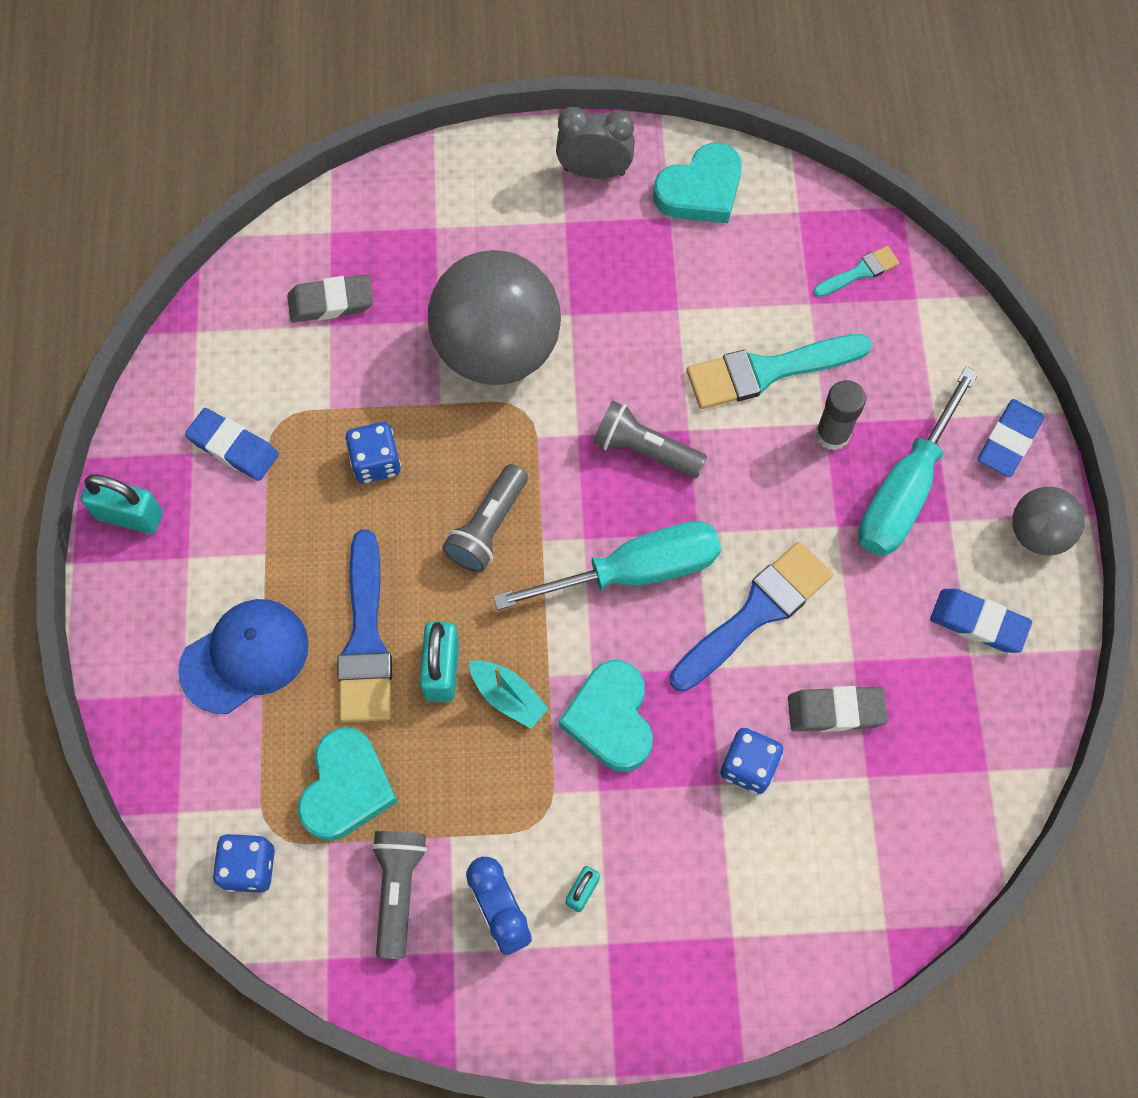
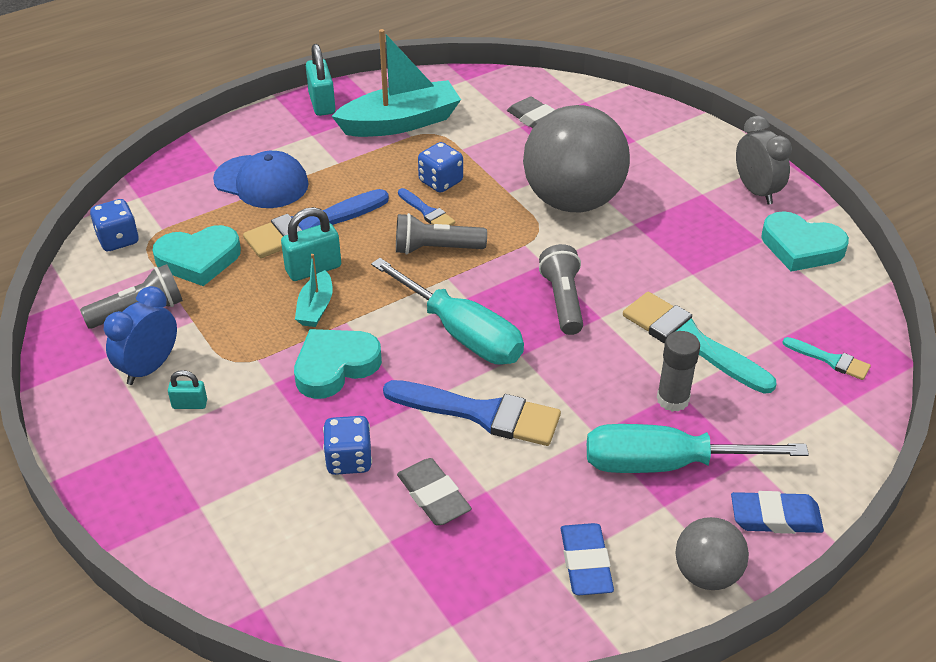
camera: 60 degrees right, 25 degrees down
(233, 447) = (400, 123): blue eraser -> turquoise boat
(420, 504) = (427, 212): none -> blue brush

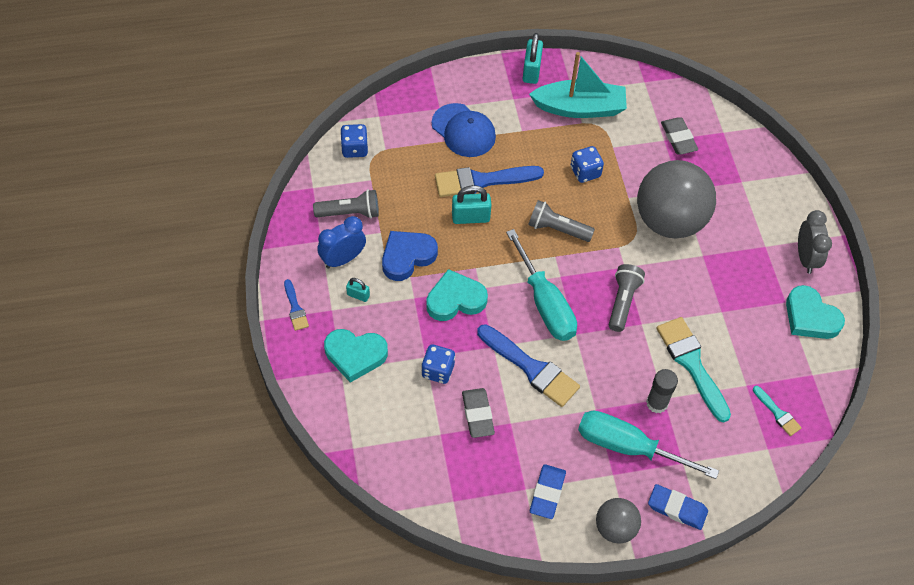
camera: 20 degrees right, 15 degrees up
(199, 259) = (400, 183): turquoise heart -> turquoise heart (355, 355)
(243, 337) = (407, 257): none -> blue heart
(315, 307) = (460, 249): turquoise boat -> none
(427, 212) = (564, 195): blue brush -> blue brush (295, 308)

